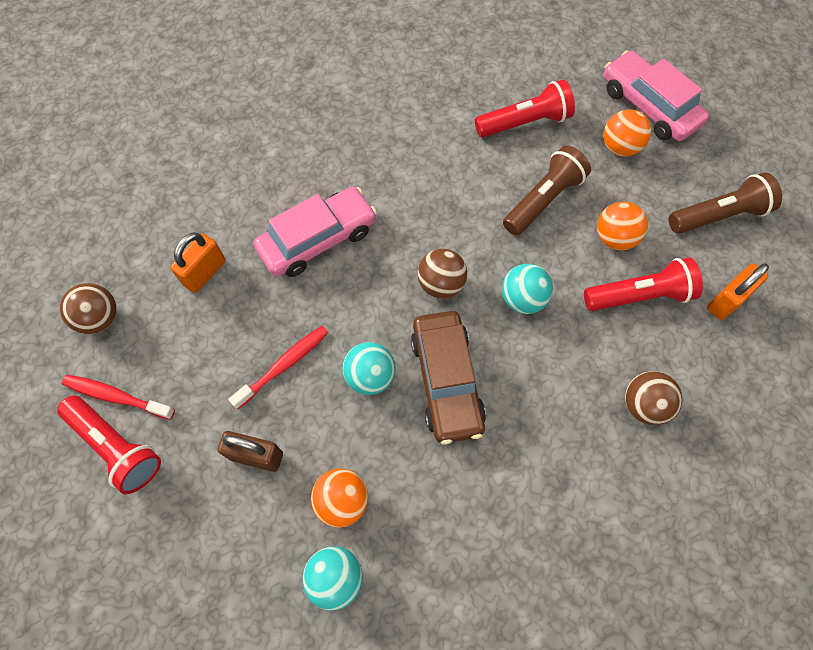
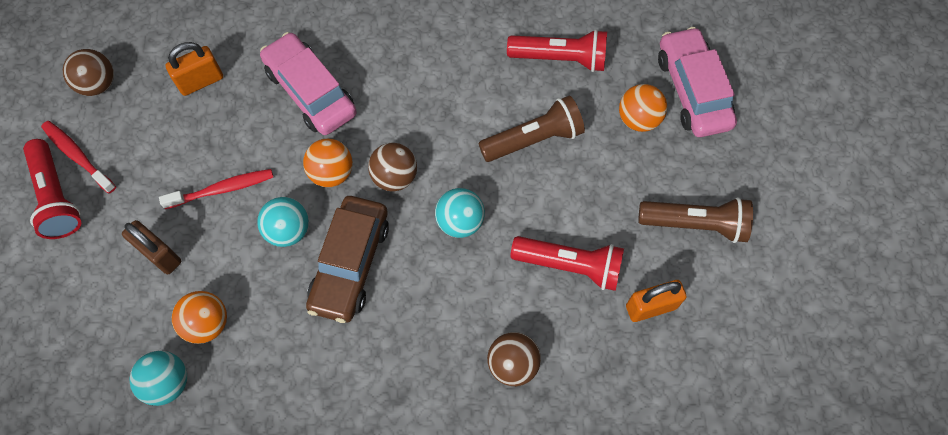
camera: 25 degrees right, 0 degrees up
(318, 239) = (311, 91): pink car -> pink car turned 120 degrees counterclockwise
(614, 238) = (579, 203): orange ball -> orange ball (331, 173)

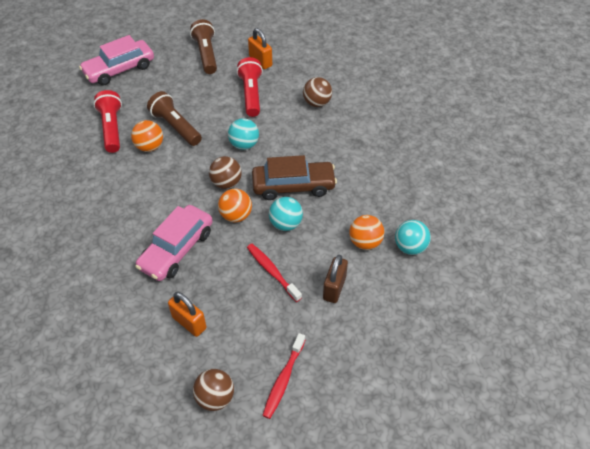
camera: 110 degrees left, 15 degrees down
(56, 197) = (322, 376): red flashlight -> none
(638, 119) = (146, 87): orange ball -> orange ball (149, 146)

